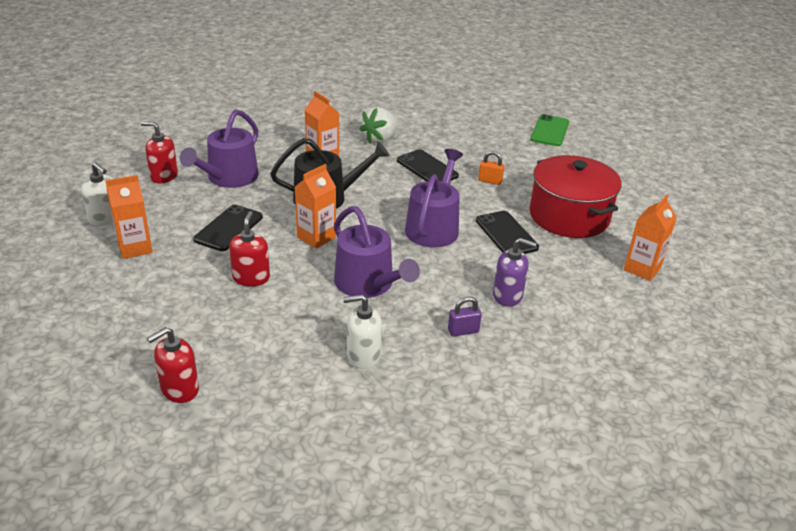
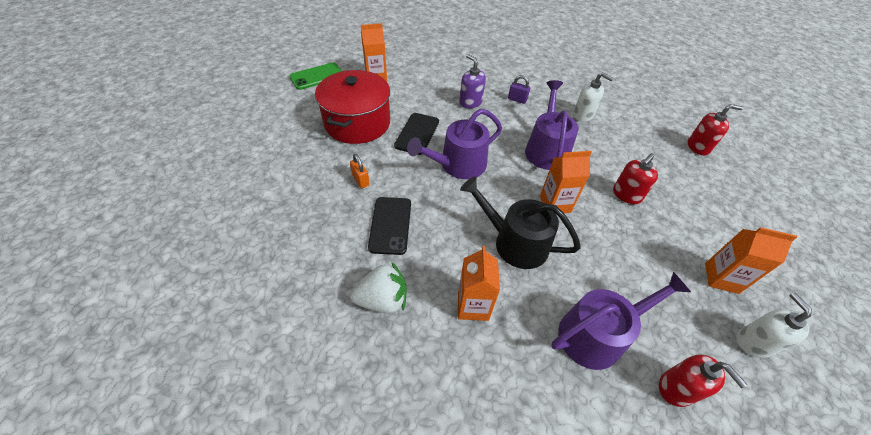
camera: 140 degrees left, 15 degrees up
(228, 228) = (625, 255): black phone -> none
(549, 131) = (217, 203): green phone -> green phone (317, 76)

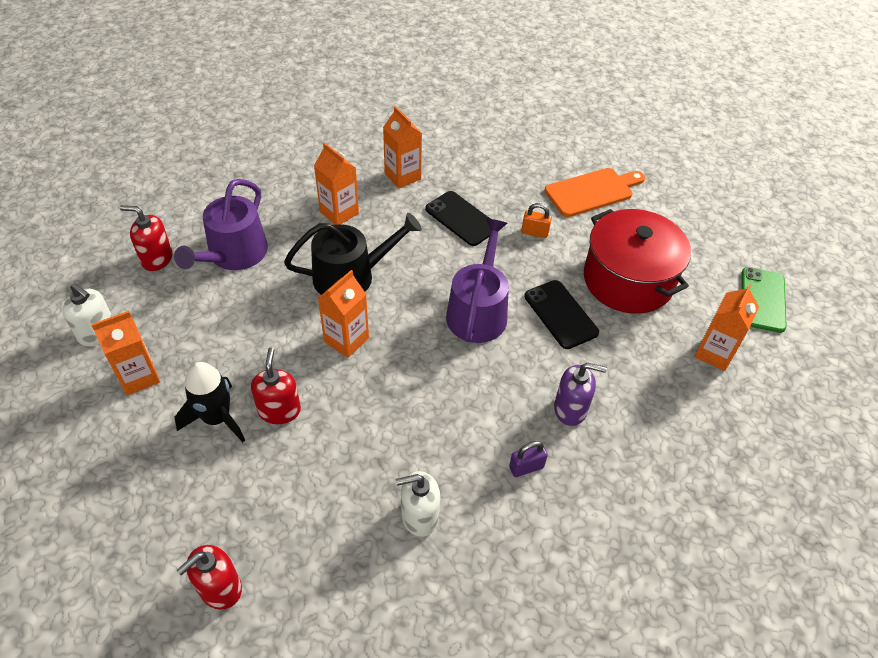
camera: 135 degrees right, 0 degrees up
(283, 176) = (592, 191): none -> orange cutting board
(383, 300) = (402, 176): white strawberry -> orange carton
(546, 149) = (413, 406): purple watering can -> none
(670, 215) = (217, 418): none -> black rocket

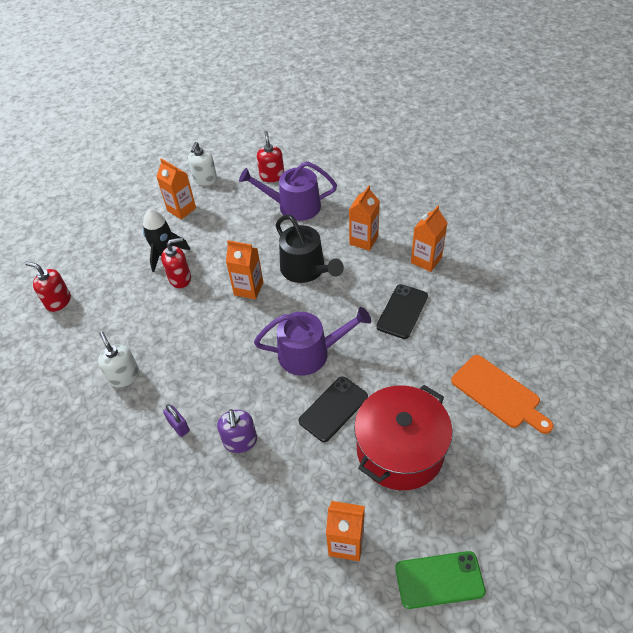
camera: 75 degrees right, 0 degrees up
(534, 232) = (417, 364): orange padlock -> none

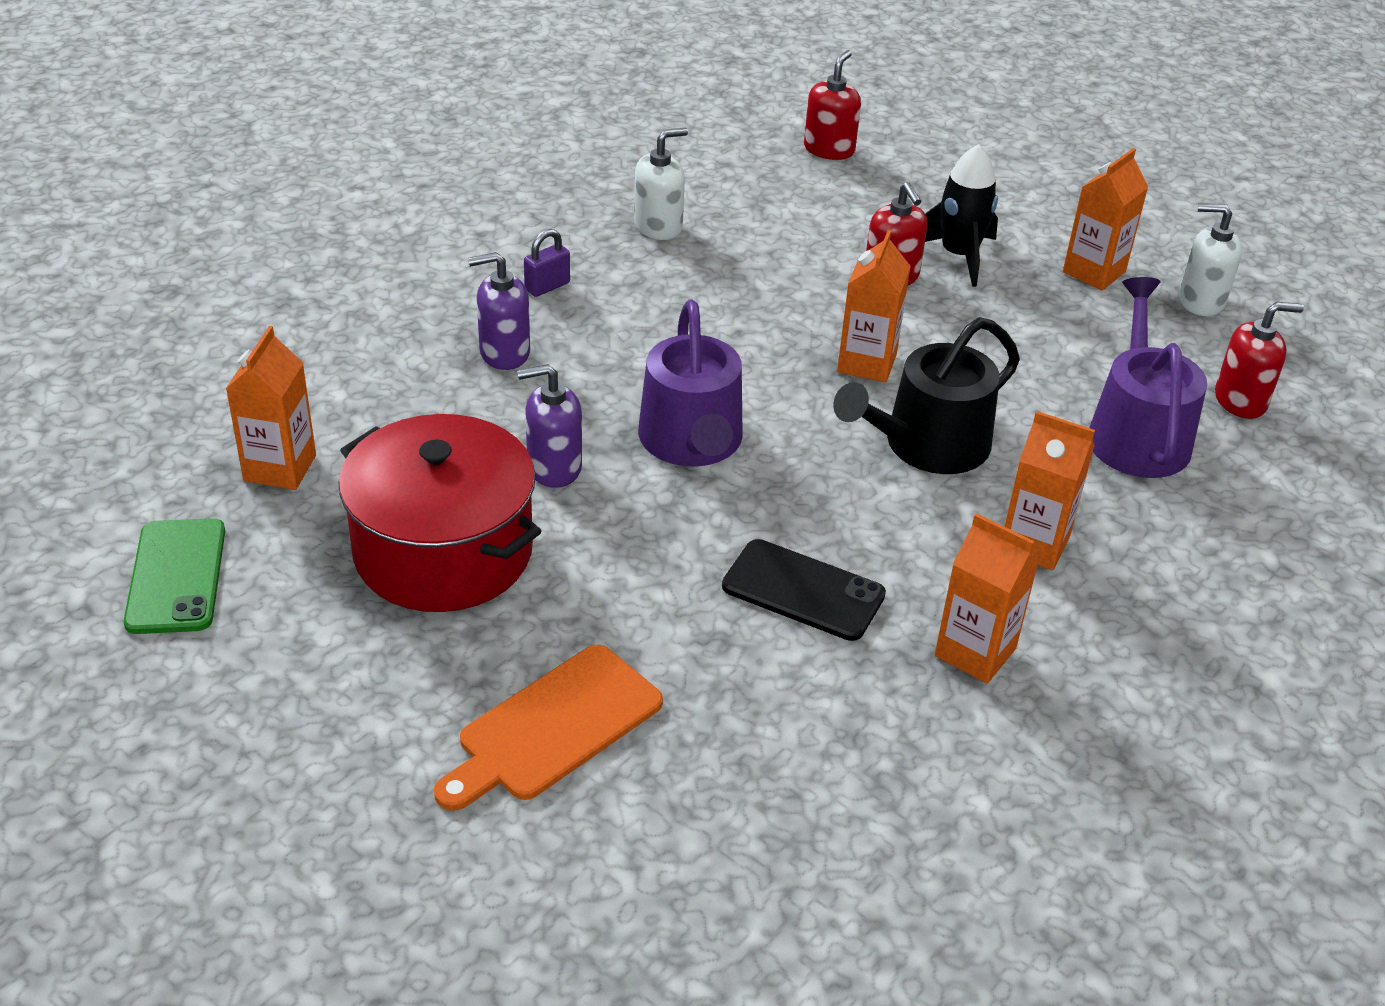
camera: 85 degrees right, 10 degrees down
(333, 409) = (553, 467): black phone -> purple soap dispenser

